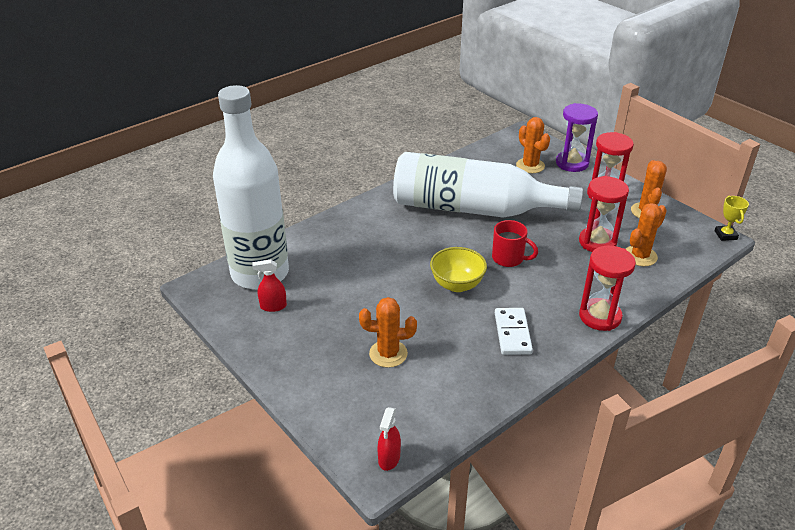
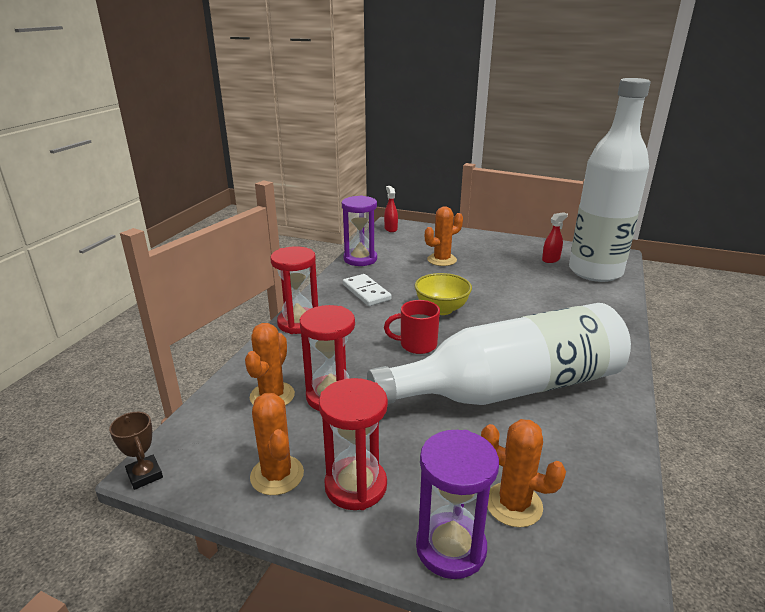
camera: 150 degrees right, 10 degrees down
(483, 396) = (360, 259): none -> purple hourglass
(725, 235) = (145, 475): yellow trophy -> brown trophy

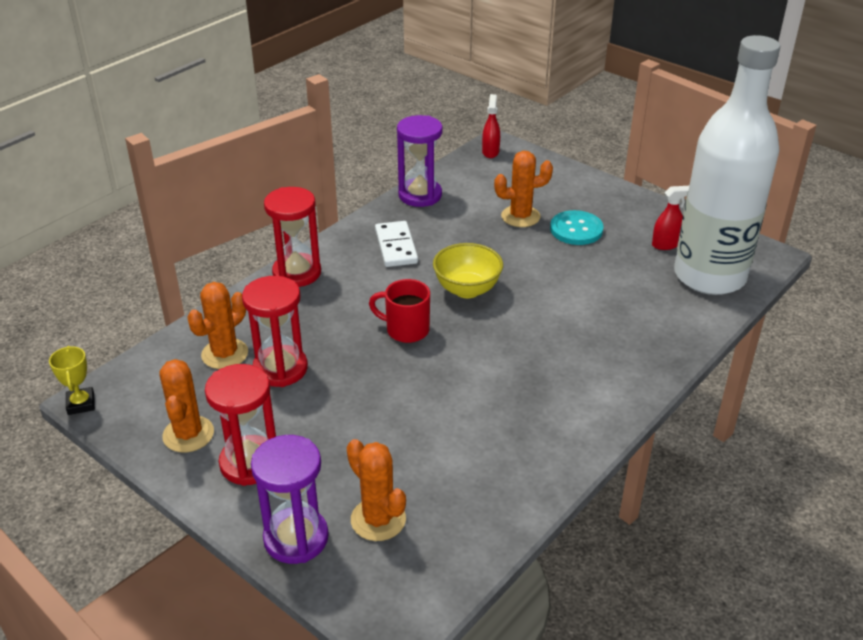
camera: 20 degrees right, 10 degrees up
(145, 475) = (81, 404): brown trophy -> yellow trophy
(485, 261) = (576, 229): none -> turquoise button
(510, 388) = (468, 406): white bottle -> none

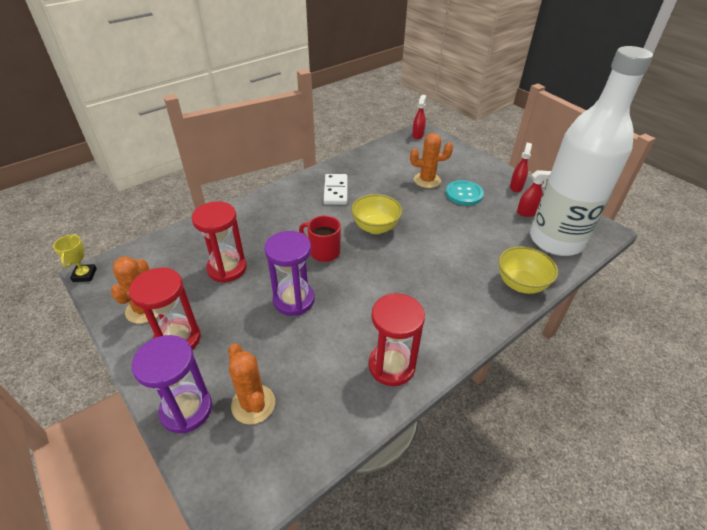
camera: 10 degrees right, 5 degrees up
(225, 354) = (194, 252): orange cactus -> none
(297, 273) = (263, 201): red hourglass -> red hourglass (391, 366)
(420, 195) = (362, 158): purple hourglass -> purple hourglass (294, 300)
(644, 211) = (516, 187): none -> red spray bottle
(674, 336) = (520, 284): none -> yellow bowl

